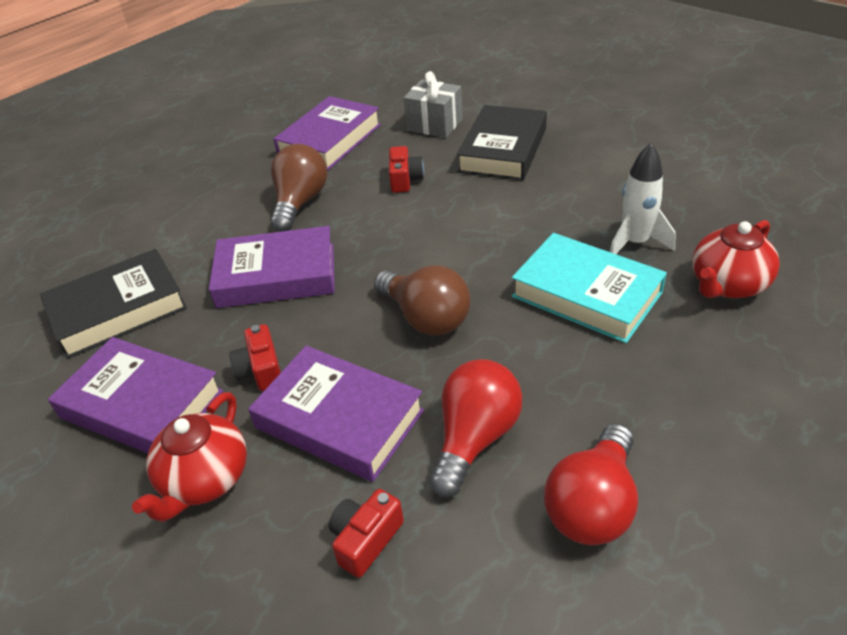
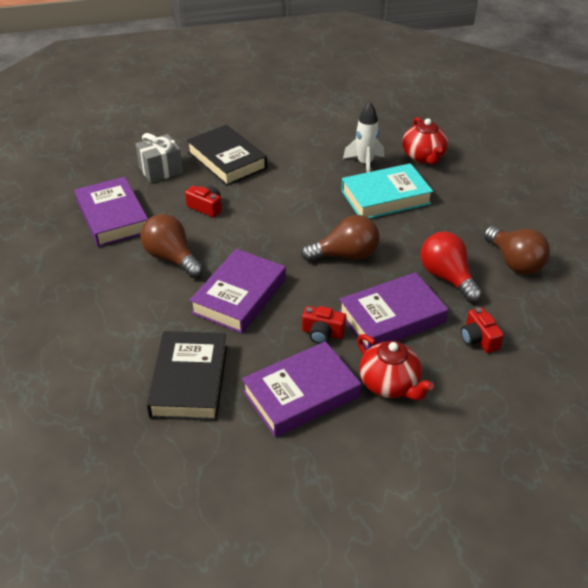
camera: 60 degrees left, 0 degrees up
(593, 505) = (514, 262): red light bulb -> brown light bulb

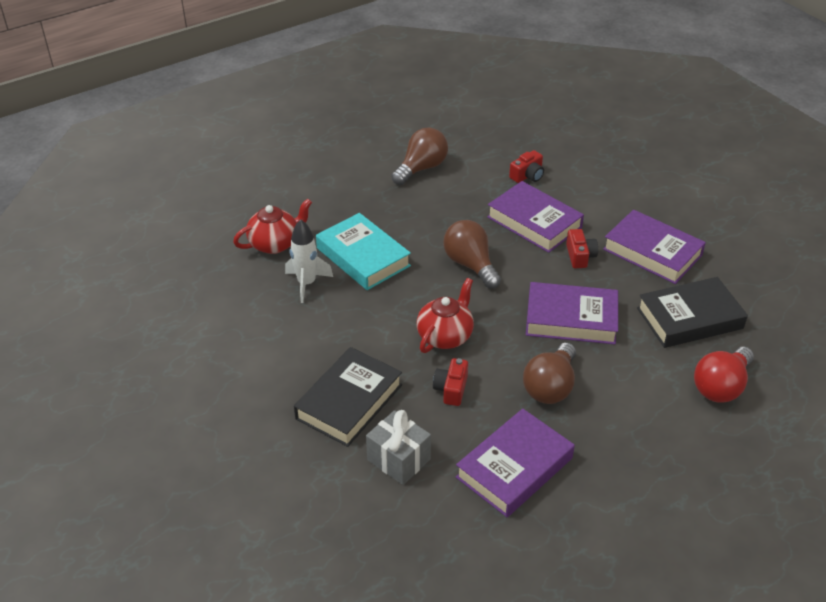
camera: 110 degrees left, 0 degrees up
(390, 384) = (607, 210): red teapot -> red teapot (445, 336)
(447, 277) = (464, 200): red light bulb -> red light bulb (721, 386)

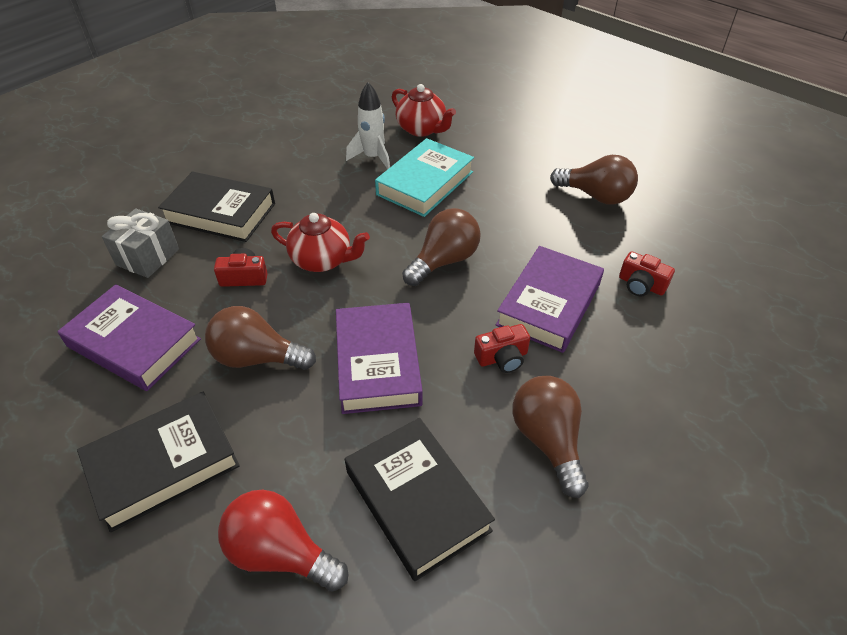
camera: 75 degrees right, 5 degrees up
(645, 447) = (163, 464): none -> black book
(652, 252) = (548, 440): purple book -> brown light bulb

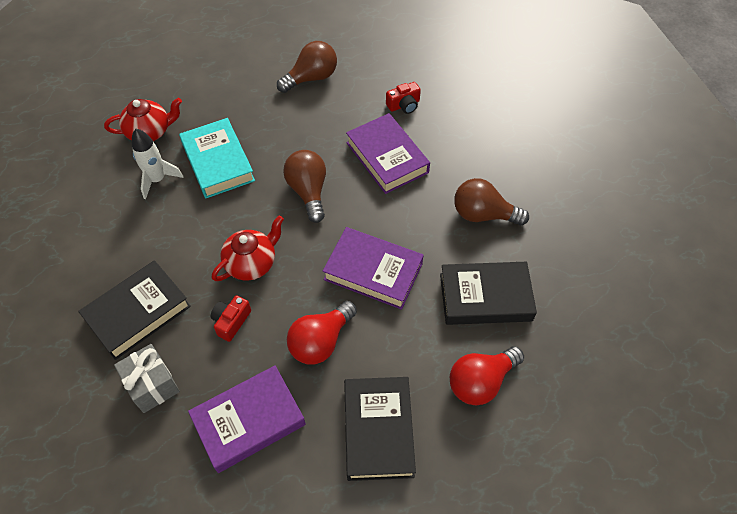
camera: 60 degrees left, 10 degrees up
(257, 357) = (320, 341): brown light bulb -> red light bulb
(502, 357) = (412, 204): red camera -> none

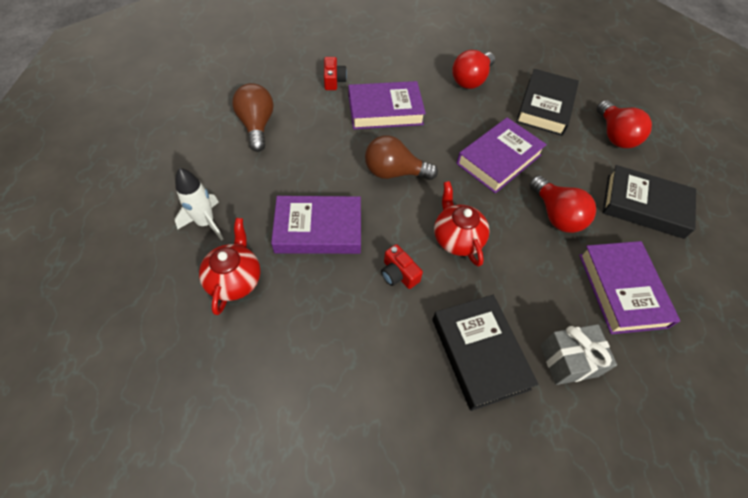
camera: 70 degrees left, 0 degrees up
(157, 180) = (311, 290): white rocket -> white rocket (206, 223)
(218, 162) = (318, 229): turquoise book -> purple book
(231, 321) = (516, 273): red camera -> red camera (398, 274)
(483, 214) = (471, 80): brown light bulb -> red light bulb

